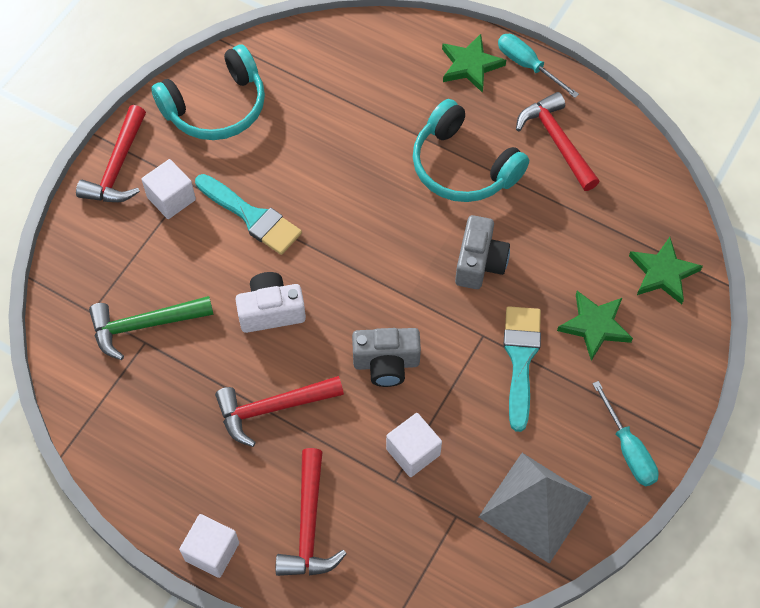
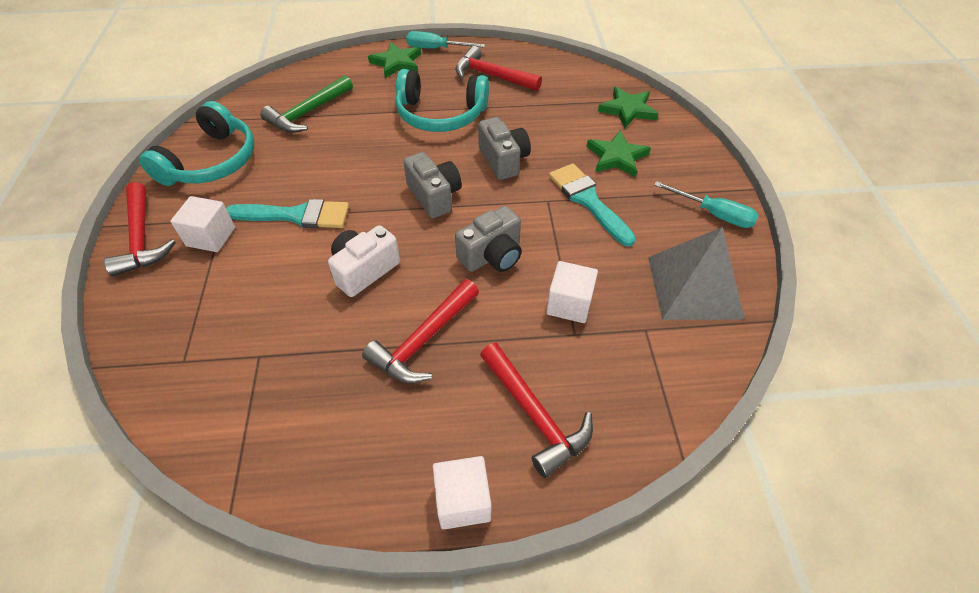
camera: 35 degrees left, 10 degrees down
(145, 325) = (249, 342): green hammer -> green hammer (308, 113)
(383, 267) = (434, 196): none -> grey camera

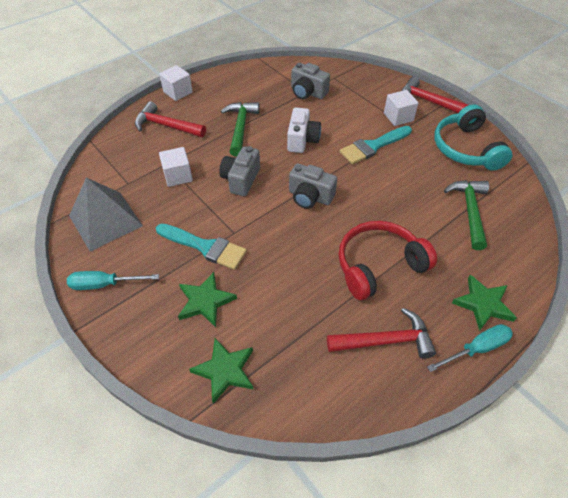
camera: 145 degrees right, 0 degrees up
(423, 340) = (240, 127): red hammer -> green hammer
(440, 114) = (378, 265): turquoise headphones -> red headphones
(503, 160) = (290, 248): grey camera -> grey camera (307, 92)

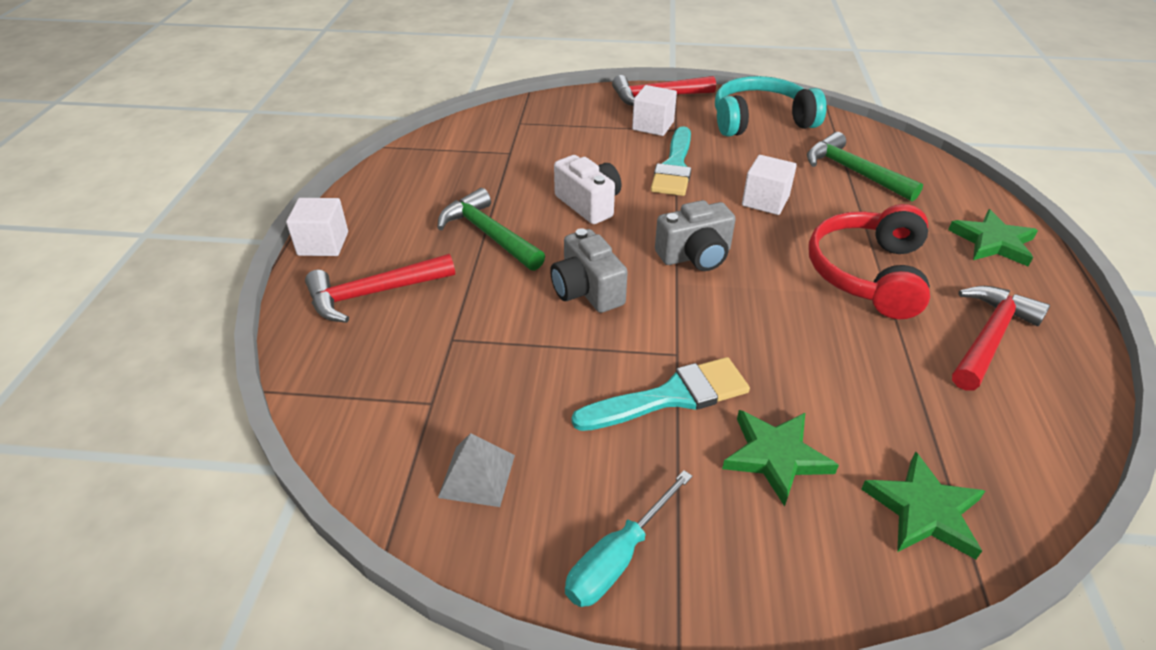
camera: 45 degrees left, 10 degrees down
(105, 220) = (477, 476): grey pyramid -> grey pyramid, size x0.53
(178, 176) = (494, 342): white cube -> white cube (765, 201)
(307, 92) = (513, 152): grey camera -> none
(466, 148) = (760, 120): turquoise headphones -> turquoise headphones turned 135 degrees clockwise
(476, 349) = (1052, 283): turquoise screwdriver -> none

